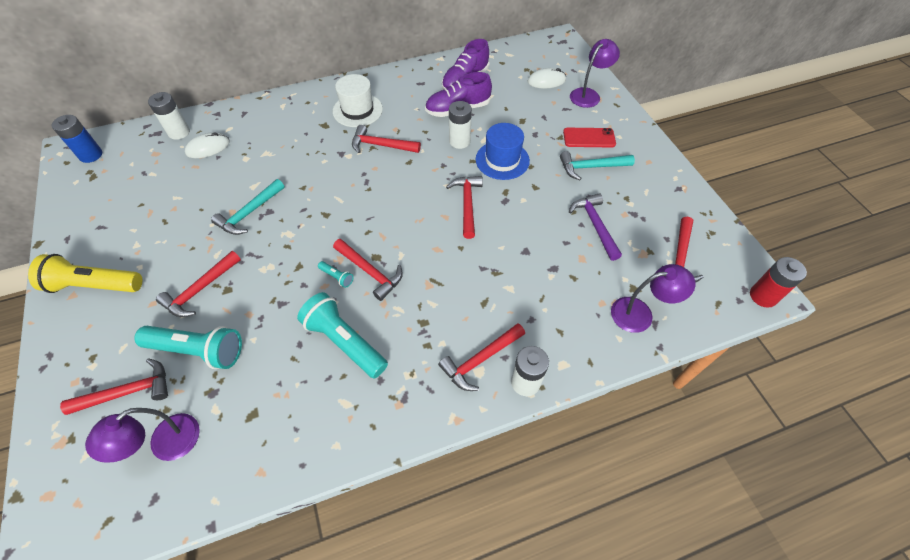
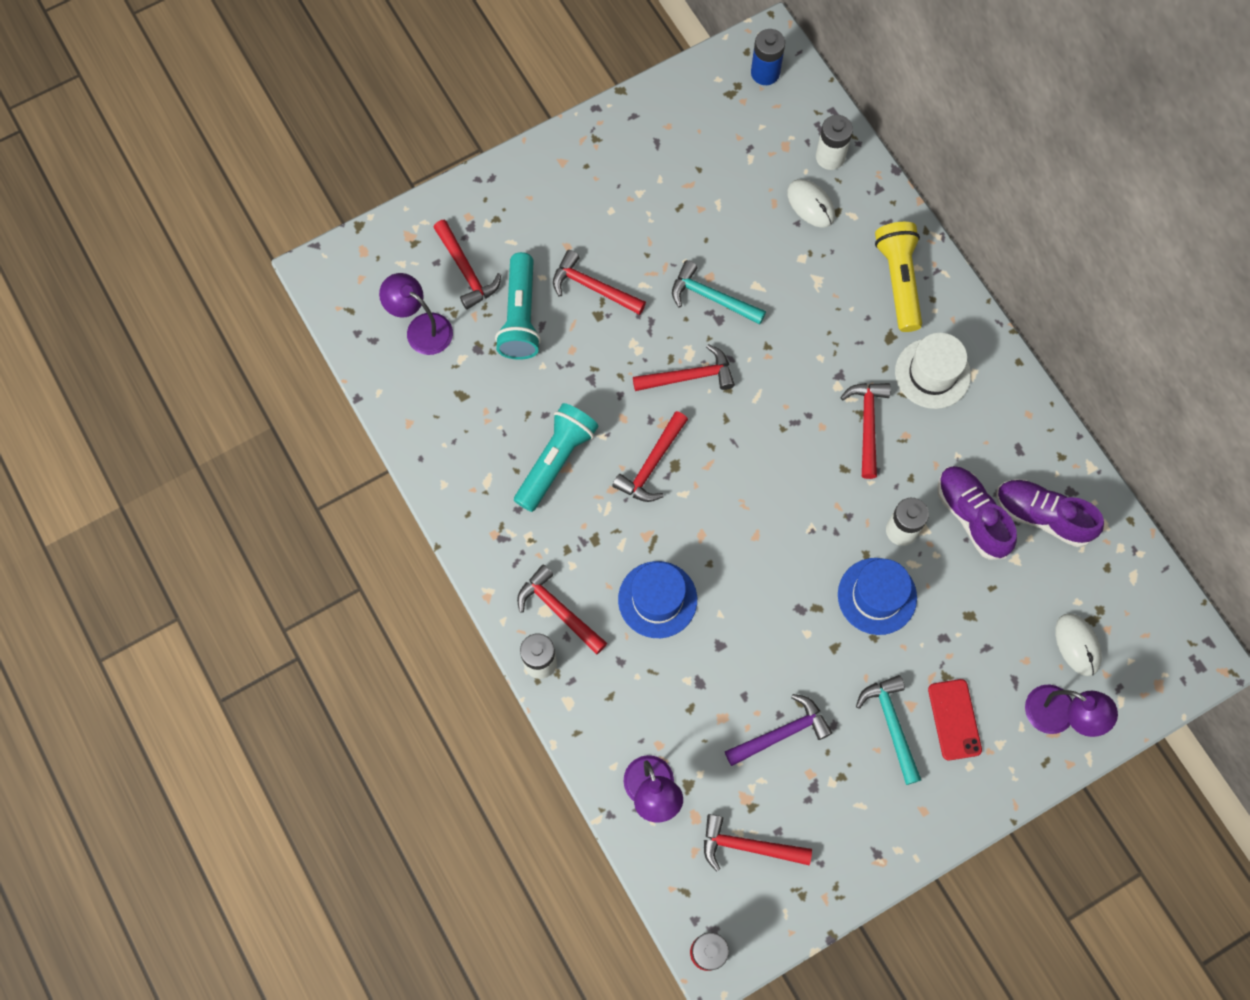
camera: 80 degrees right, 15 degrees up
(94, 285) = (579, 177): yellow flashlight -> yellow flashlight (899, 281)
(337, 277) = (637, 428): turquoise flashlight -> none
(467, 204) = (782, 560): red hammer -> red hammer (689, 376)
(483, 285) = (657, 599): none -> blue hat

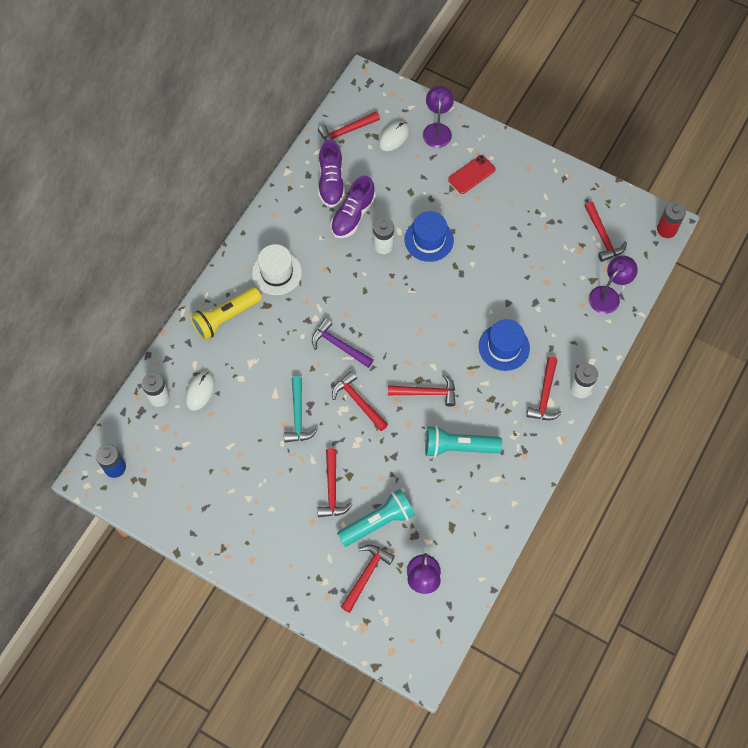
camera: 120 degrees left, 5 degrees down
(781, 733) = (534, 249): purple hammer -> purple hammer (339, 345)
(867, 424) = (330, 291): red hammer -> red hammer (346, 132)
(891, 724) = (494, 201): turquoise hammer -> none

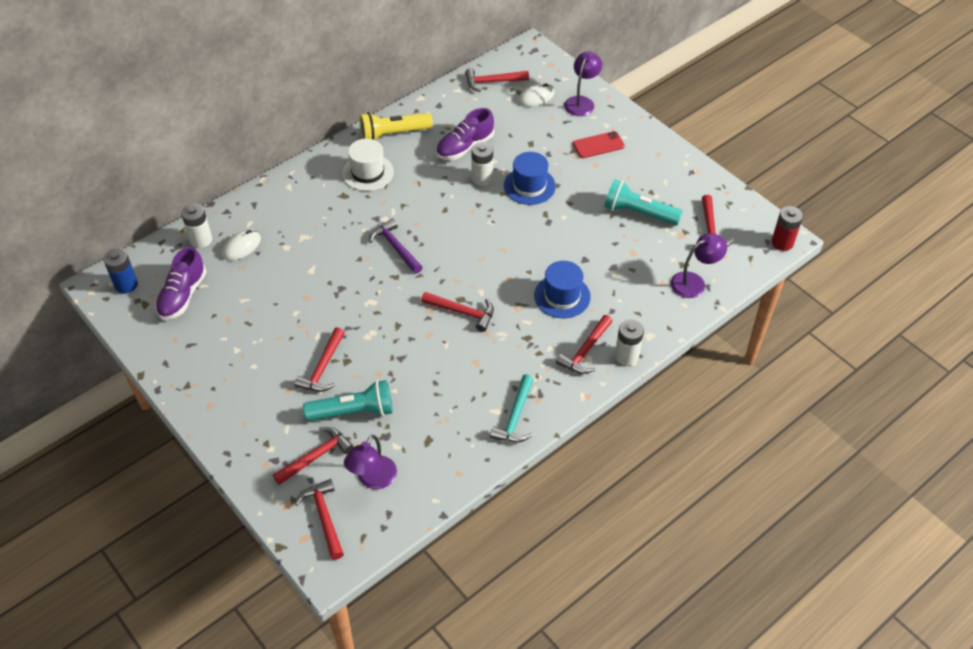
camera: 20 degrees right, 15 degrees down
(225, 317) = (299, 194): yellow flashlight -> yellow flashlight (393, 134)
(298, 416) = (324, 294): turquoise hammer -> turquoise hammer (515, 417)
(331, 182) = (458, 116): purple shoe -> purple shoe (182, 295)
(358, 401) = (390, 299): red hammer -> red hammer (324, 517)
(458, 447) = (471, 370): turquoise flashlight -> turquoise flashlight (638, 213)

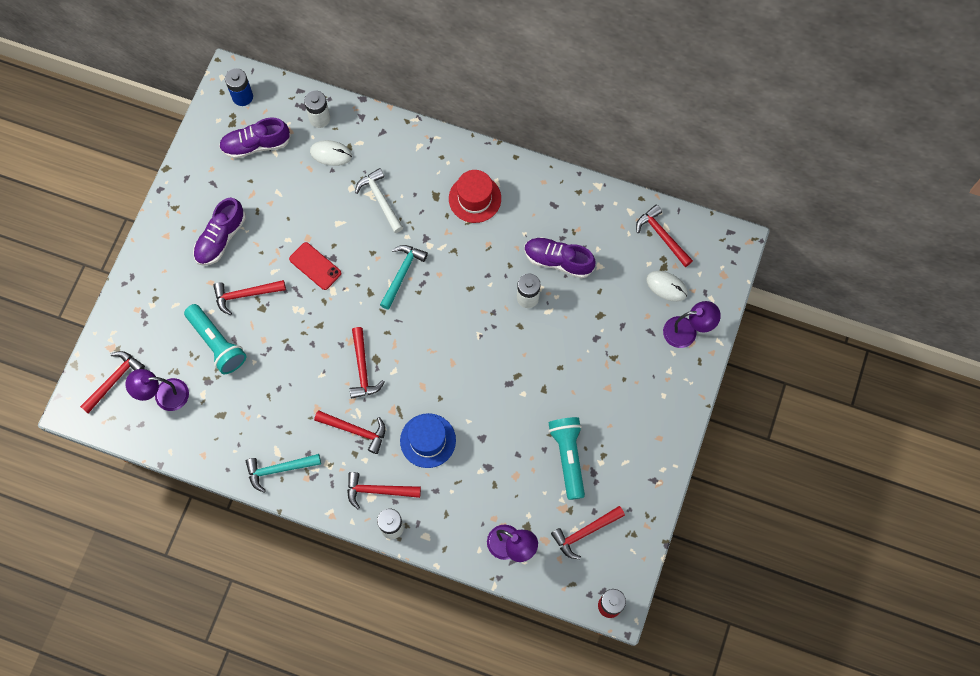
camera: 60 degrees right, 20 degrees up
(250, 362) = (221, 238): none -> purple shoe
(315, 232) = (380, 200): none -> white hammer
(316, 456) = (162, 342): red hammer -> red hammer (355, 430)
(368, 172) = (475, 198): white hat -> red hat
(393, 134) = (535, 190): yellow flashlight -> none
(395, 247) = (402, 274): purple hammer -> turquoise hammer
(529, 186) = (543, 343): blue hat -> none
(598, 145) = (636, 377): red phone -> red phone (315, 266)

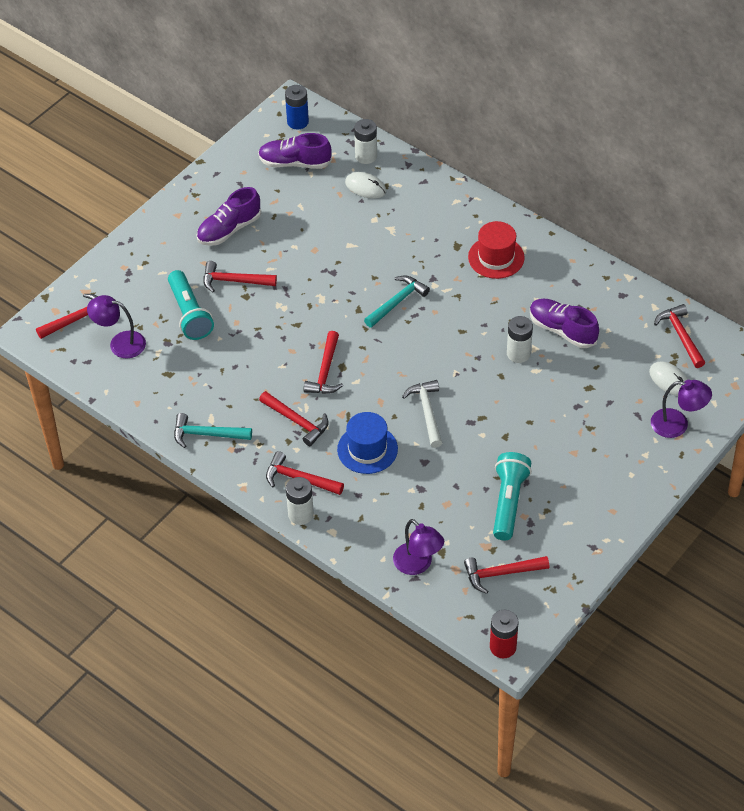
camera: 20 degrees right, 20 degrees down
(315, 266) = (312, 274): red phone -> none
(380, 200) = (400, 236): white hammer -> white hammer (427, 412)

